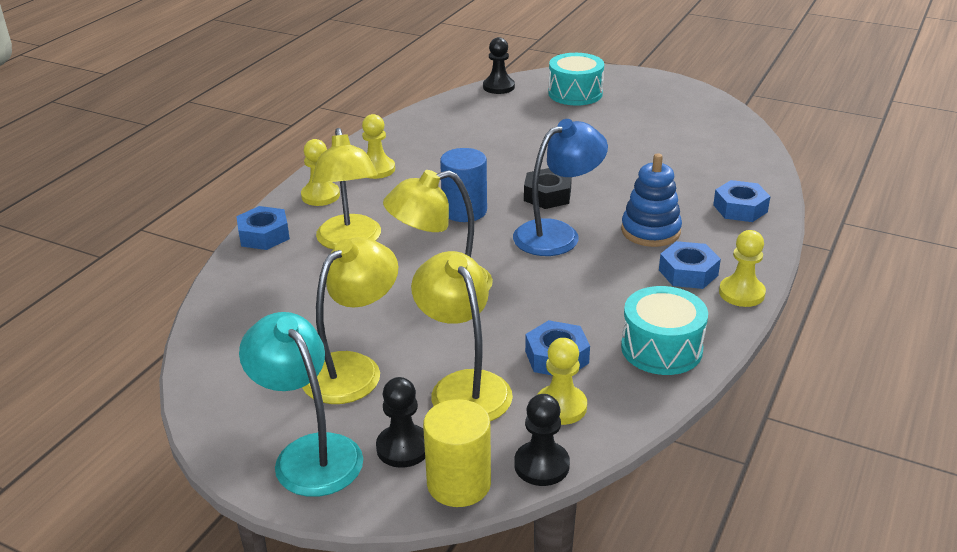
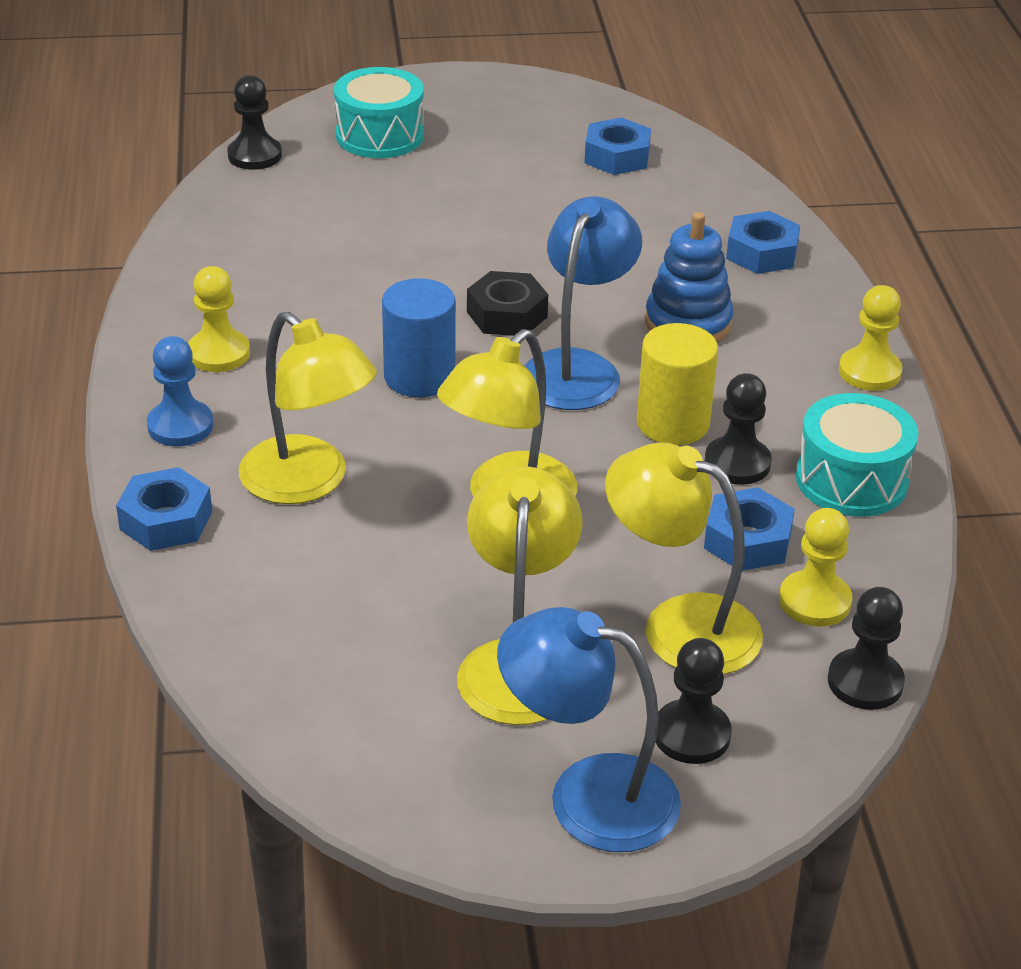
camera: 35 degrees left, 5 degrees up
(309, 453) = (587, 795): turquoise lamp -> blue lamp
(320, 196) = (180, 426): yellow pawn -> blue pawn
(459, 484) = (800, 747): yellow cylinder -> yellow cylinder (673, 423)
(597, 314) = (737, 463): none -> black pawn
(688, 272) = (786, 366): blue nut -> blue nut (617, 156)

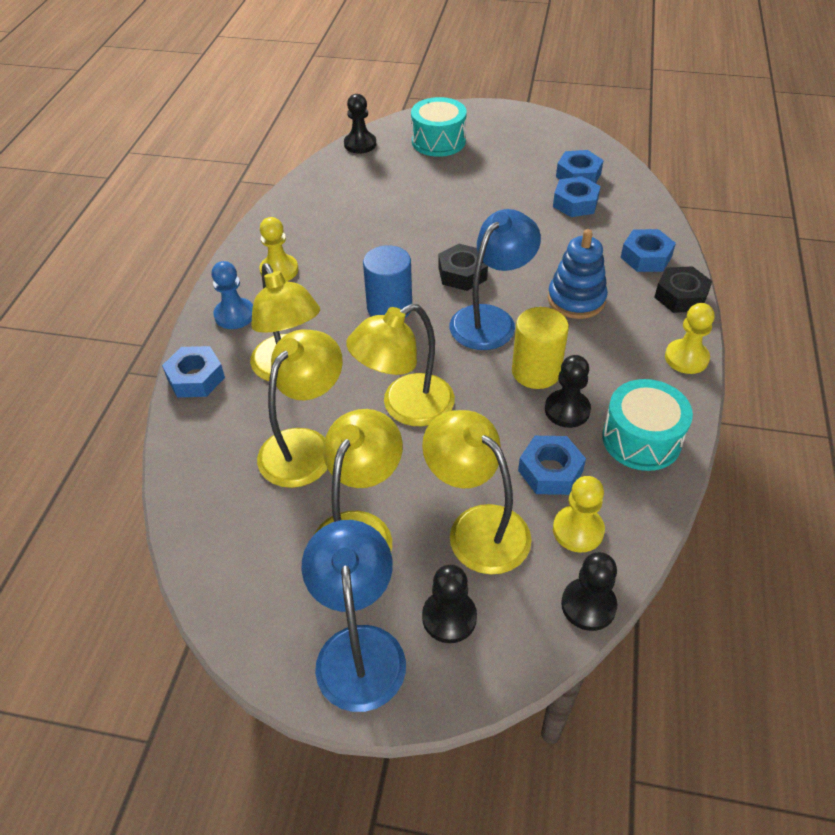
camera: 20 degrees right, 10 degrees up
(384, 576) = (305, 446): none -> yellow lamp
(587, 795) = (359, 648): blue lamp -> blue lamp turned 45 degrees clockwise
(629, 195) = (575, 203): none -> blue nut
(830, 296) = (680, 296): none -> black nut

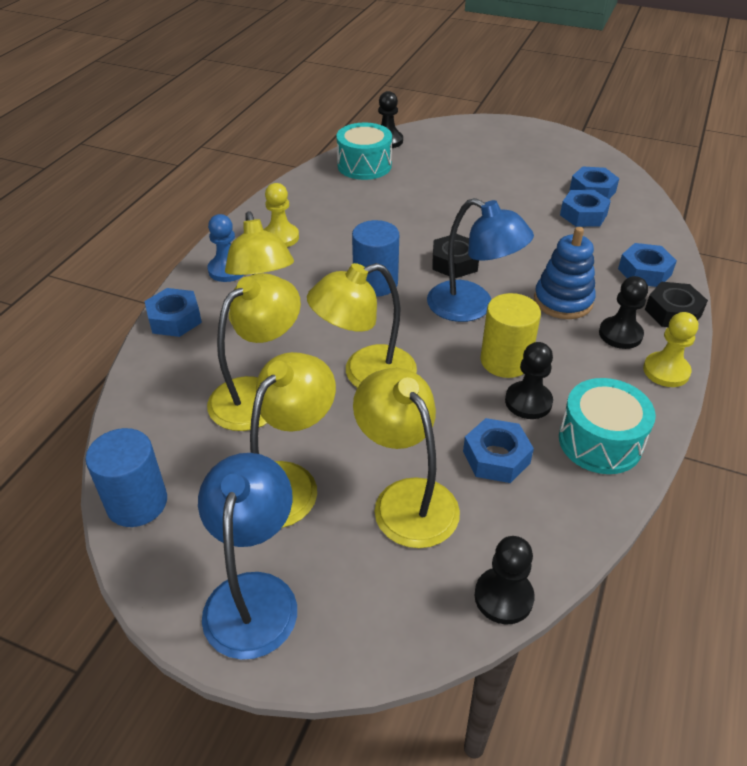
camera: 10 degrees right, 5 degrees down
(218, 578) = (137, 503): none -> blue cylinder
(438, 141) = (462, 146): turquoise drum -> turquoise drum (364, 165)
(449, 617) = (354, 582): black pawn -> black pawn (620, 334)
(491, 319) = (472, 307): blue lamp -> blue lamp turned 75 degrees clockwise
(578, 530) = (511, 519): yellow pawn -> none

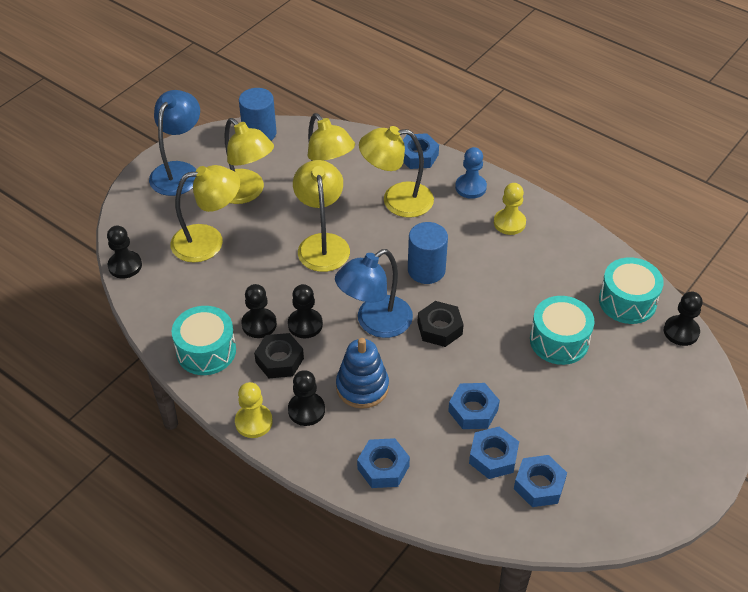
camera: 105 degrees right, 5 degrees up
(254, 595) = (179, 171): blue lamp -> blue lamp turned 90 degrees counterclockwise
(431, 195) = (559, 341): none -> turquoise drum
(496, 457) = (219, 291): blue nut -> blue nut (473, 410)
(505, 361) = (305, 324): yellow cylinder -> black pawn
(673, 312) = (319, 462): black nut -> black nut (279, 360)

